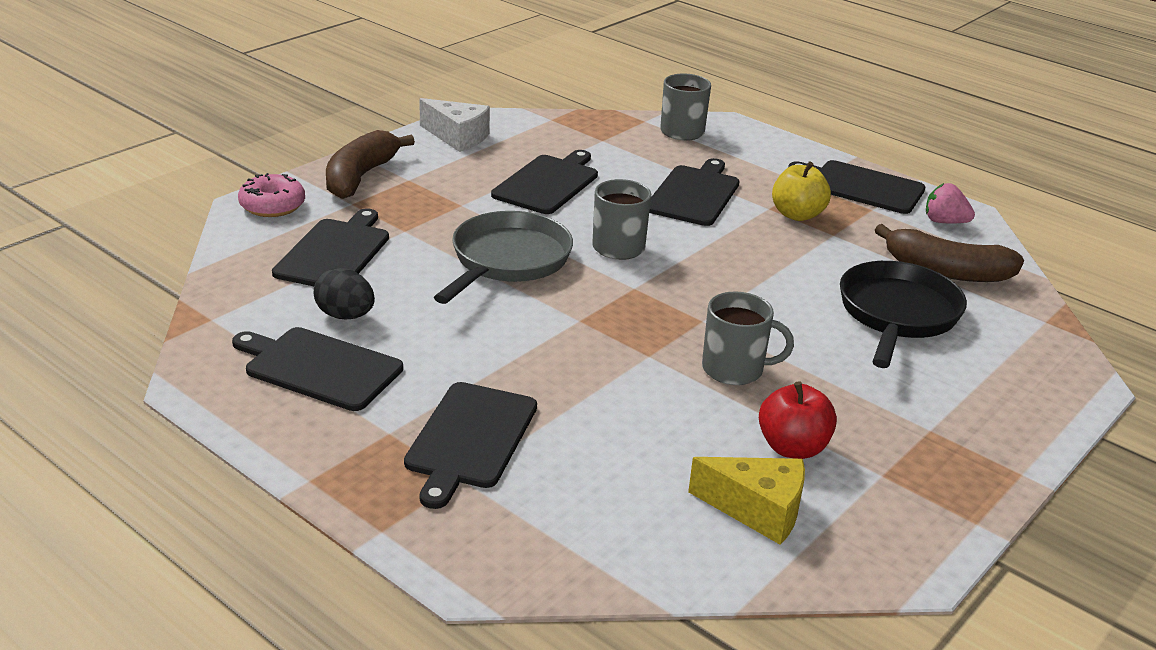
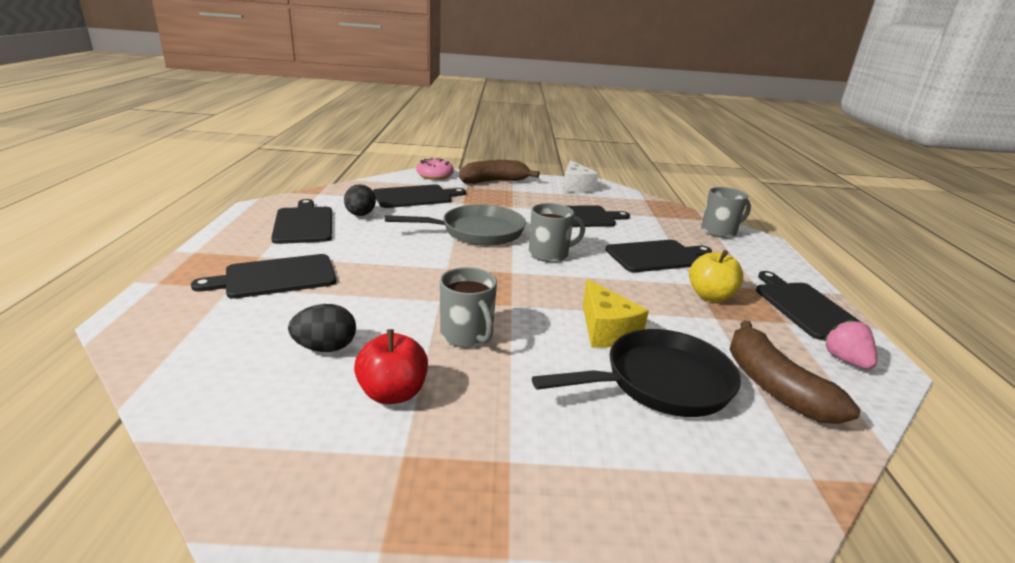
camera: 50 degrees right, 5 degrees down
(676, 457) = (325, 348): none -> black egg
(757, 510) = (287, 404): yellow cheese -> yellow cheese (606, 330)

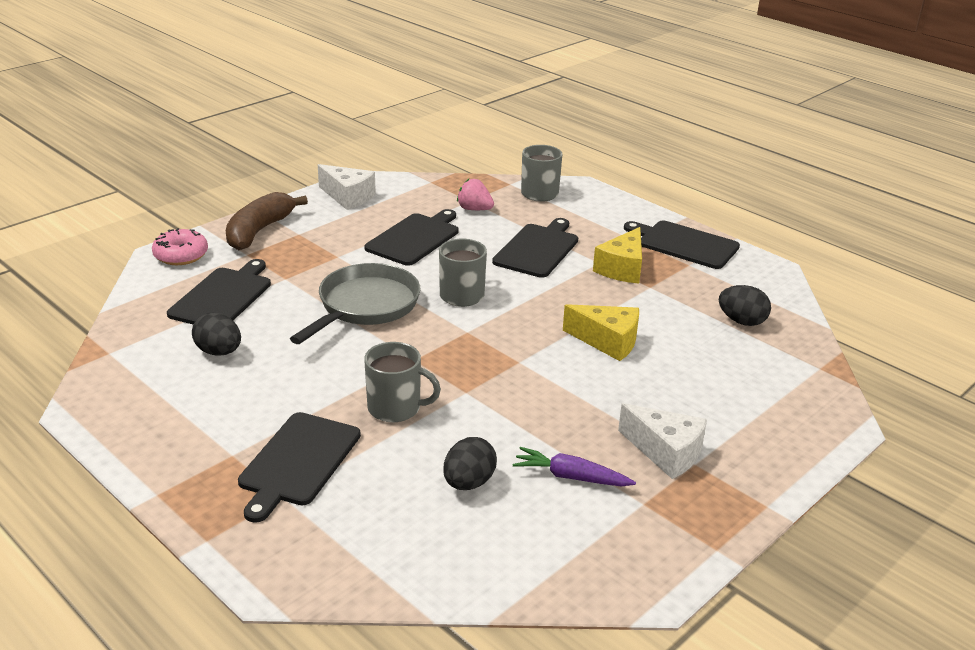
camera: 45 degrees left, 5 degrees up
(303, 224) = (187, 397): black cutting board -> none
(393, 393) = (571, 477): red apple -> purple carrot
(467, 335) = (536, 406): grey mug -> grey mug (396, 408)
(501, 432) = (666, 452): none -> white cheese
(660, 382) = (689, 360): black pan -> none
(710, 296) = (622, 268): yellow apple -> yellow cheese
(774, 386) = (742, 321): brown banana -> black egg
(845, 360) = (750, 277): pink strawberry -> pink strawberry (474, 209)

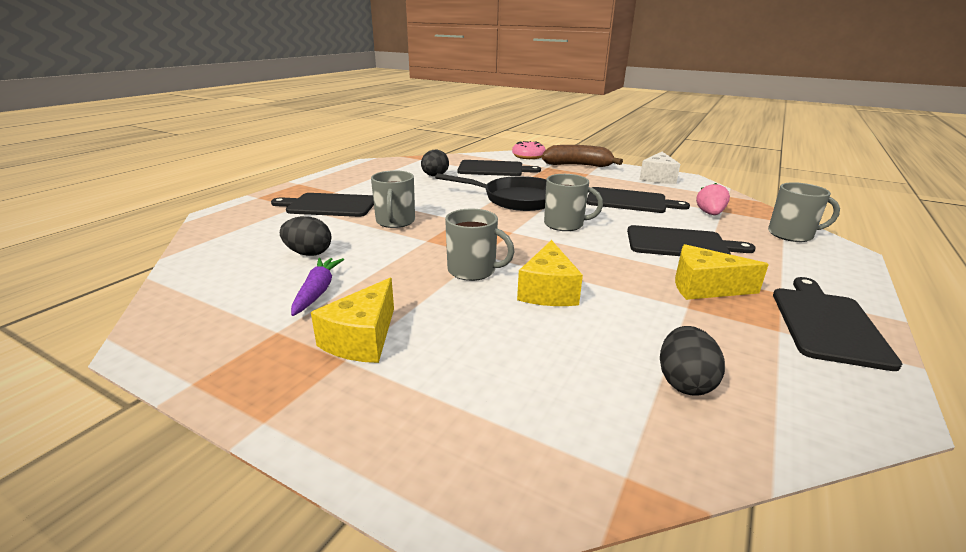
camera: 75 degrees right, 5 degrees down
(365, 306) = (516, 199): grey pan -> black pan
(555, 373) = (473, 271): none -> grey mug
(666, 452) = (362, 339): white cheese -> yellow cheese

